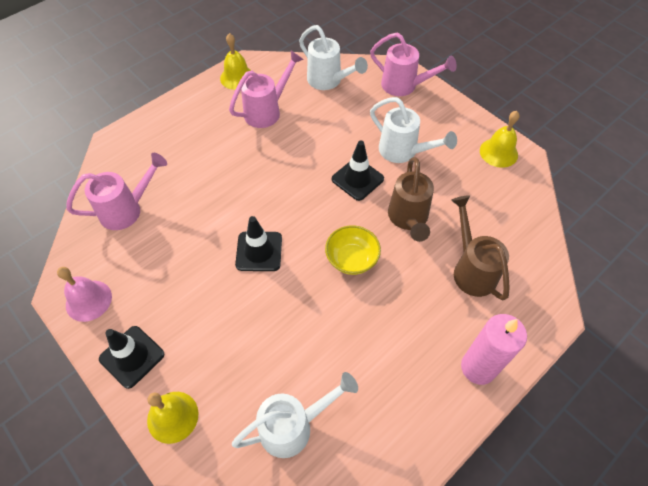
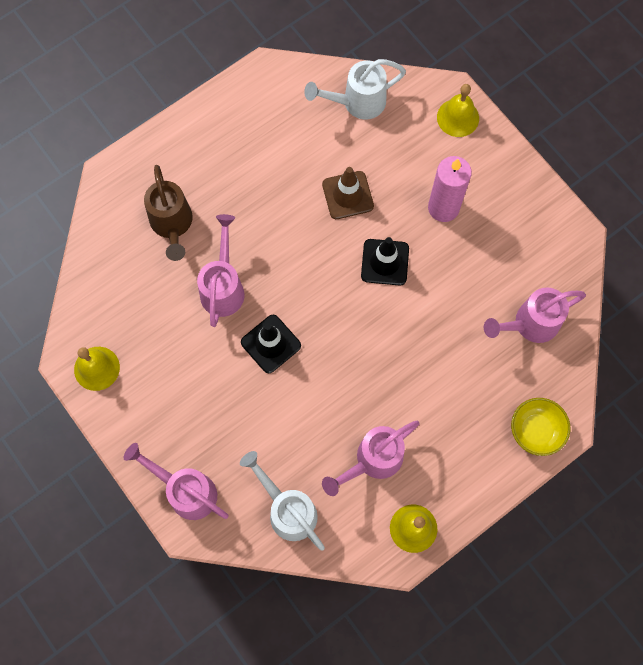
camera: 175 degrees left, 15 degrees up
(88, 300) = (550, 224): pink bell -> none
(132, 356) = (499, 168): black traffic cone -> none
(298, 313) = (347, 195): none -> brown traffic cone
(351, 259) = (290, 246): yellow bowl -> yellow bowl (536, 430)
(403, 152) = (210, 379): white watering can -> none
(408, 219) = (223, 287): brown watering can -> pink watering can
(478, 367) = (193, 135): pink candle -> pink candle (443, 208)

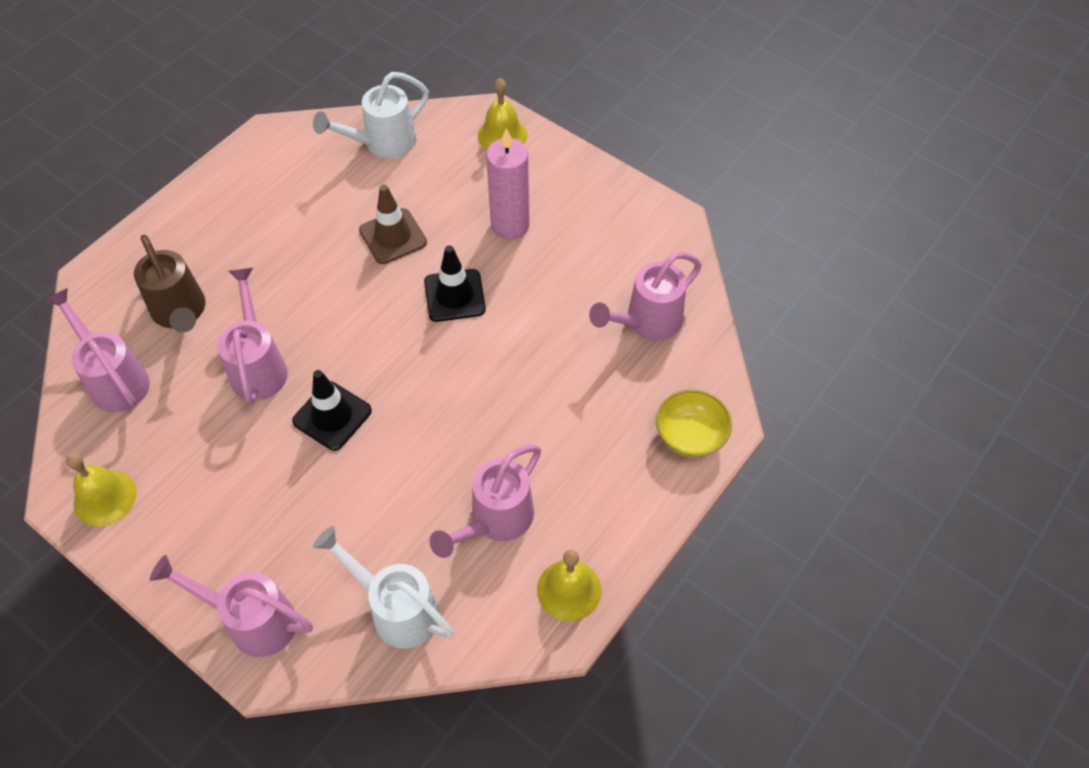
camera: 15 degrees left, 15 degrees down
(116, 271) = (115, 379): none -> pink watering can

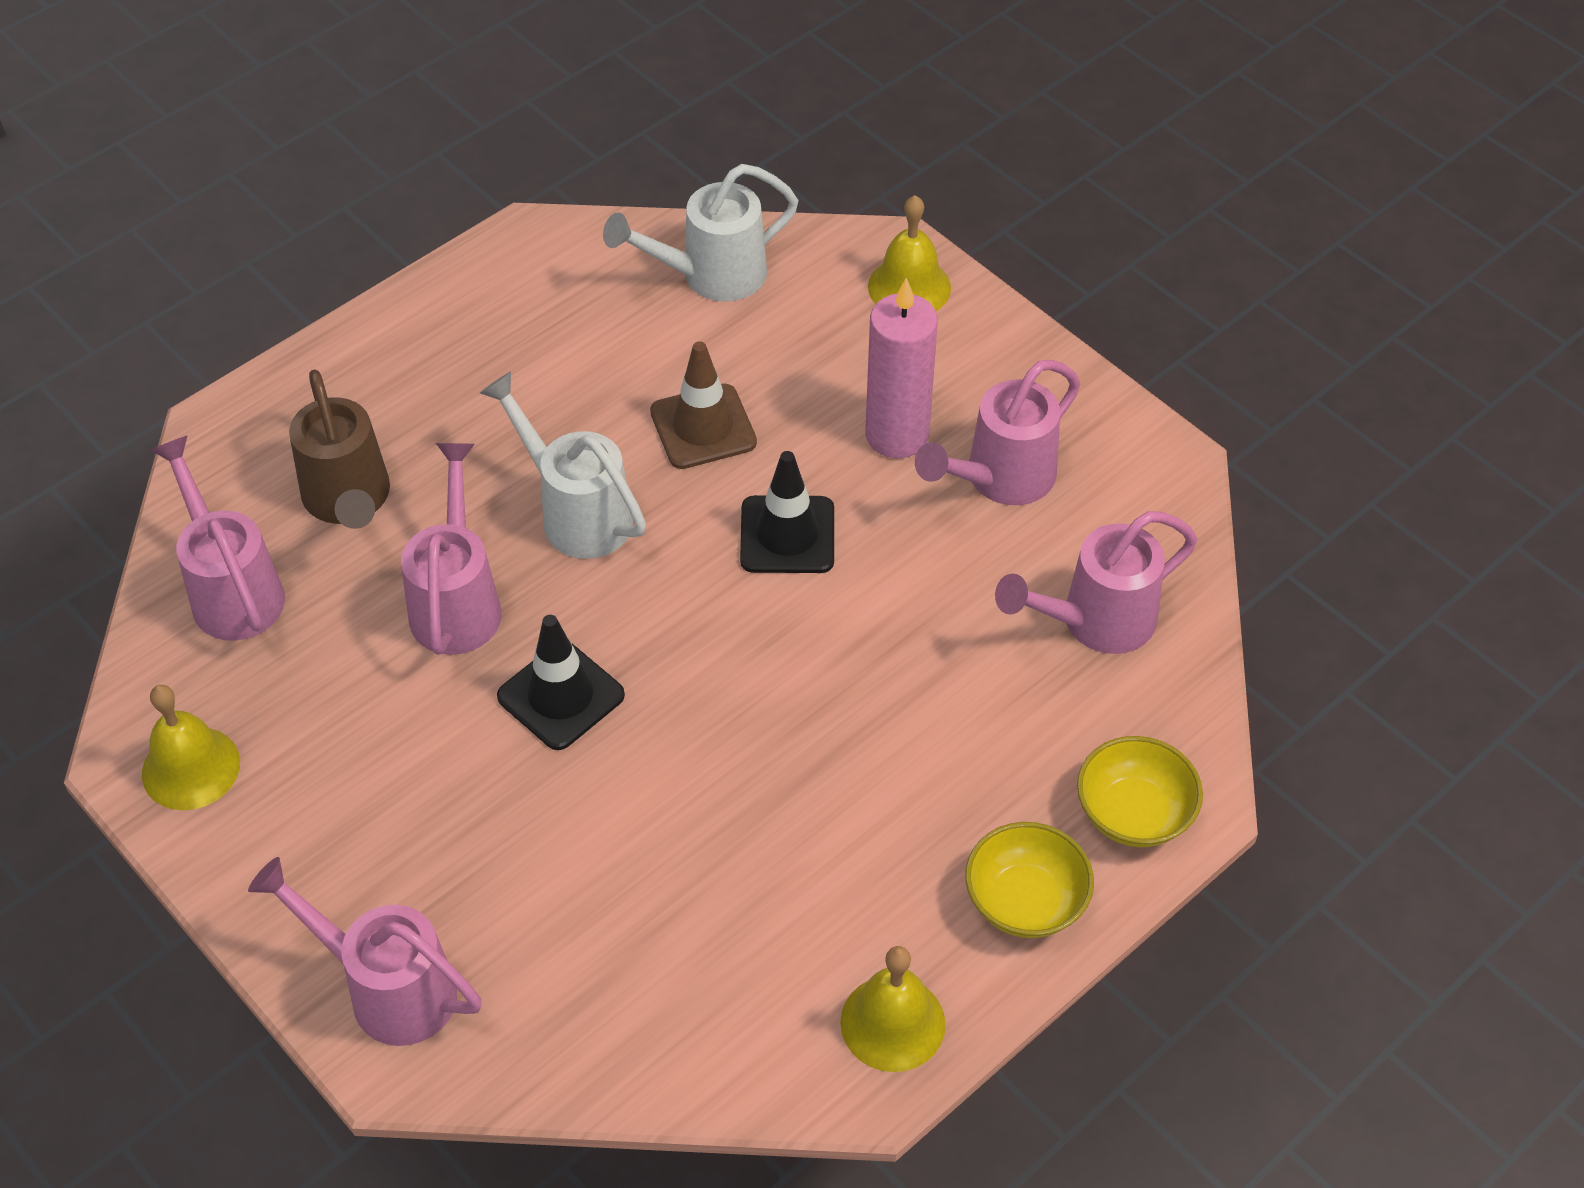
camera: 10 degrees right, 5 degrees down
(396, 609) = (614, 1008): white watering can -> white watering can (577, 513)
(495, 520) = (793, 897): pink watering can -> pink watering can (1000, 479)
(635, 500) = (1025, 901): none -> yellow bowl

